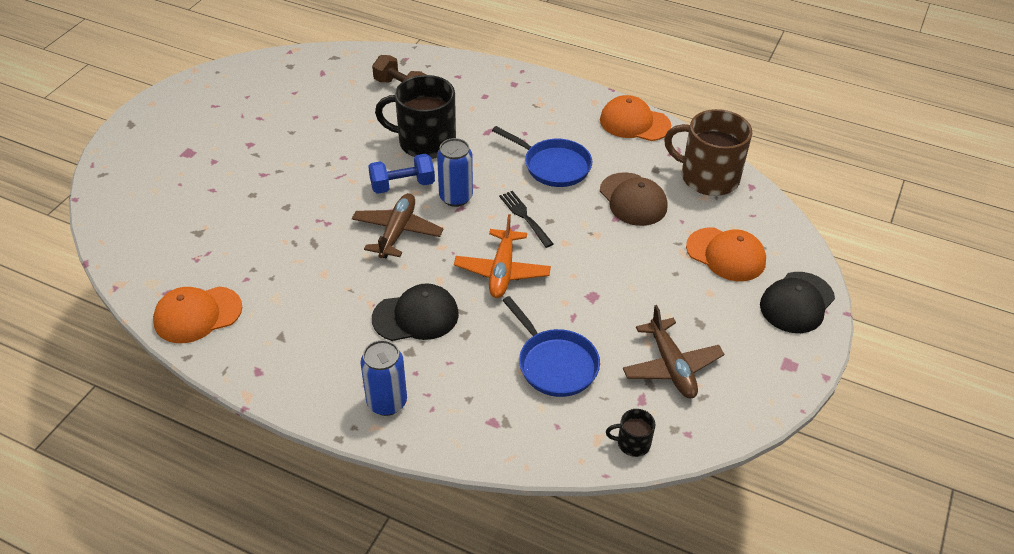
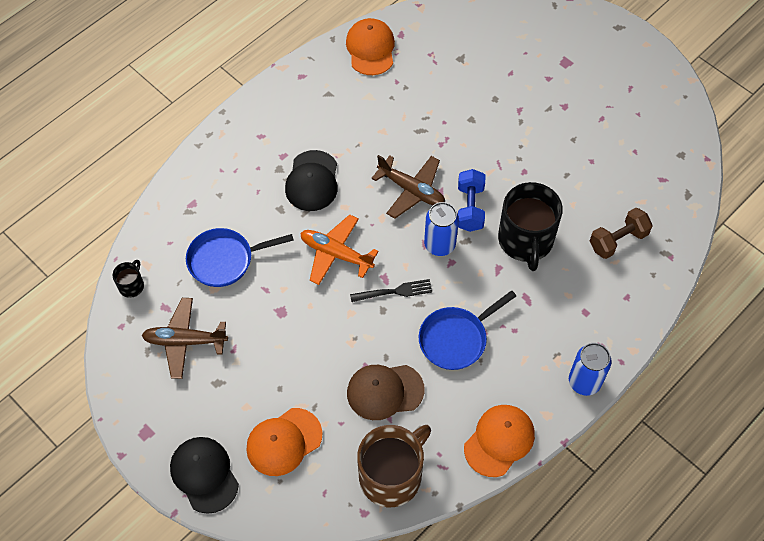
camera: 110 degrees right, 15 degrees up
(387, 402) = (239, 144): blue can -> blue can (584, 382)
(425, 142) = (526, 240): black mug -> black mug turned 150 degrees clockwise

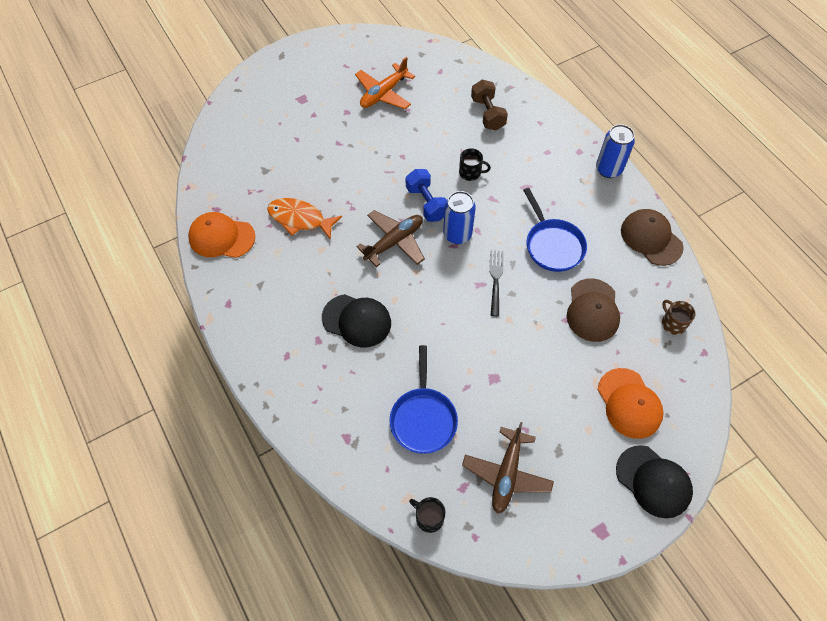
camera: 75 degrees left, 0 degrees up
(204, 475) = (653, 481): black cap -> black cap turned 120 degrees counterclockwise
(336, 254) = (444, 318): orange plane -> orange plane (383, 93)
(391, 476) = (673, 323): brown mug -> brown mug, size x0.45
(412, 103) = (299, 219): none -> orange fish
(470, 208) = (426, 203): blue dumbbell -> blue dumbbell turned 45 degrees clockwise
(499, 441) = (651, 238): orange cap -> brown cap
(526, 240) = (470, 173): black mug -> black mug, size x0.45

